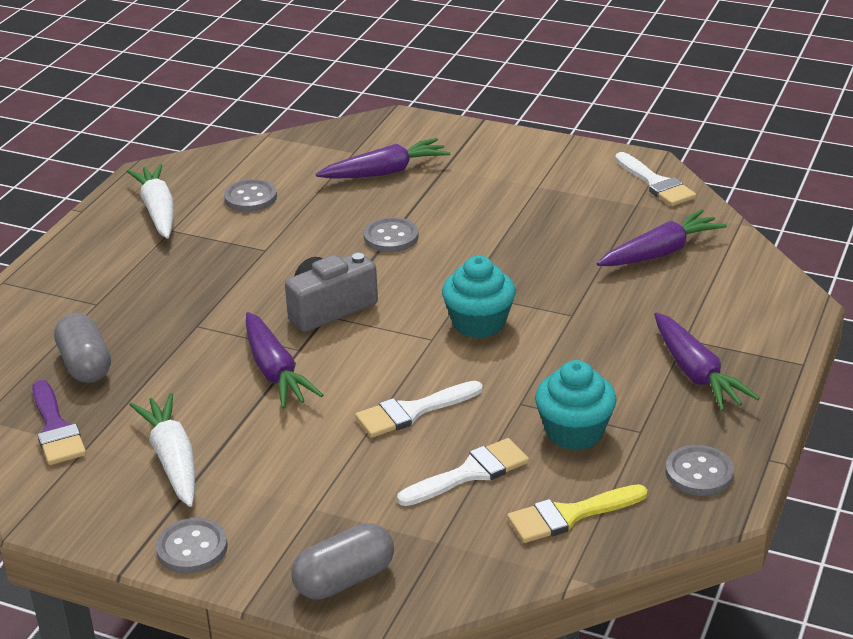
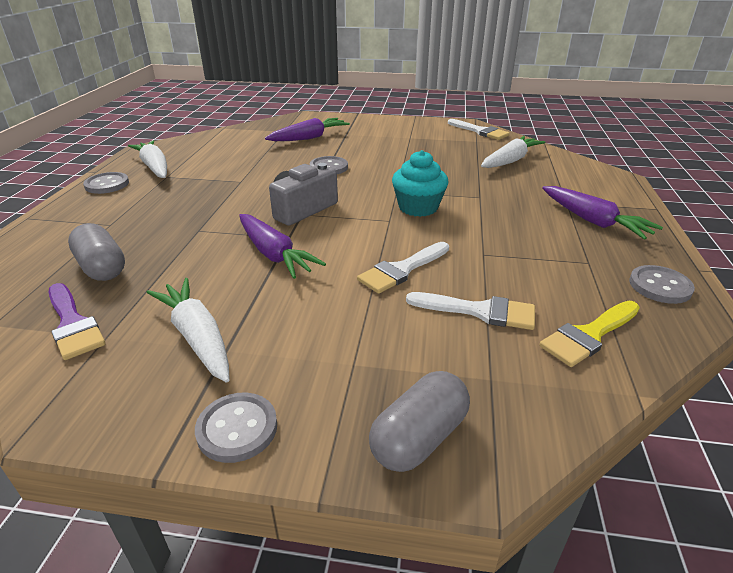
camera: 15 degrees left, 0 degrees up
(250, 197) = (221, 156): grey button -> grey button (107, 184)
(470, 473) = (479, 311): white brush -> white brush turned 60 degrees clockwise
(574, 432) = (540, 269): turquoise cupcake -> none
(660, 252) = (510, 160): purple carrot -> white carrot

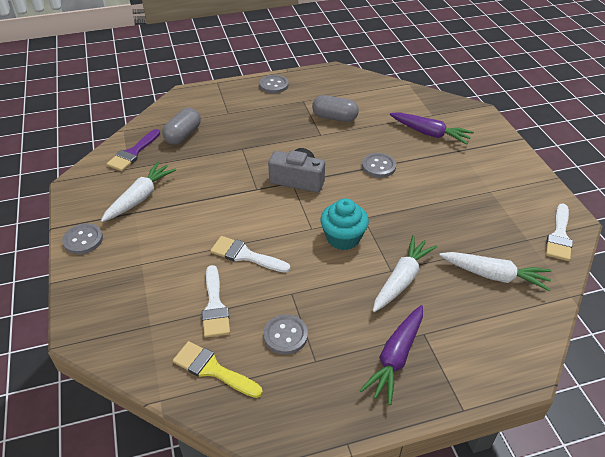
camera: 65 degrees right, 10 degrees up
(154, 167) = (312, 89): white carrot -> white carrot (401, 279)
(274, 254) = (232, 191): purple carrot -> none
(419, 437) = (95, 305): grey capsule -> grey capsule (334, 117)
(660, 286) = (301, 412): grey button -> grey button (285, 335)

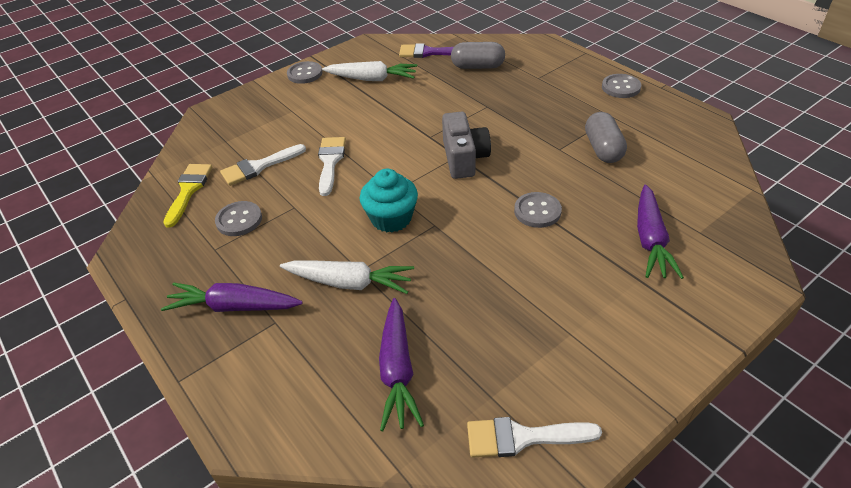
camera: 70 degrees right, 0 degrees up
(494, 275) = (397, 370): white carrot -> purple carrot

